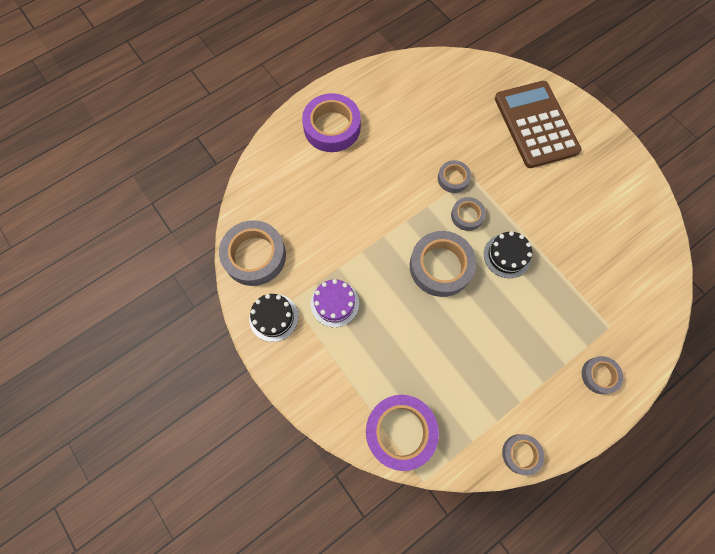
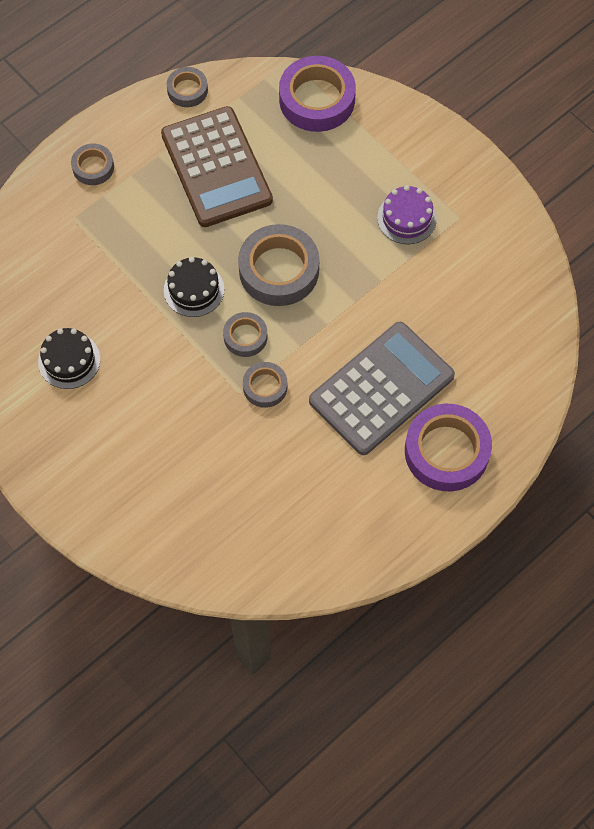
camera: 175 degrees right, 5 degrees down
(254, 256) = (517, 264): grey tape -> none
(274, 317) = (477, 197): black cake -> black cake (69, 360)
(370, 171) = (381, 389): none -> grey calculator
(536, 124) = (142, 480): brown calculator -> brown calculator (216, 167)

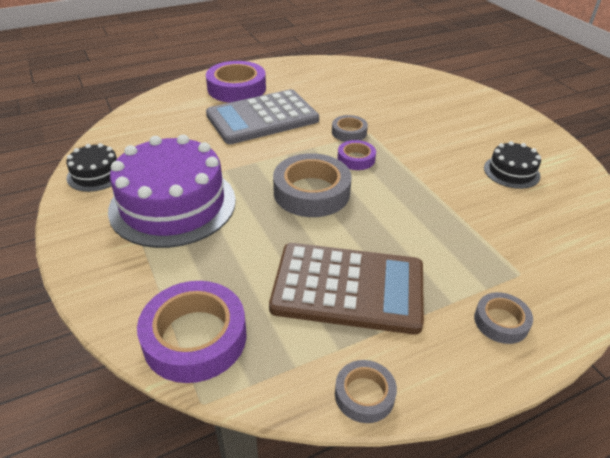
camera: 165 degrees left, 25 degrees down
(194, 289) = (394, 194): black cake -> black cake (96, 174)
(216, 167) = (348, 288): brown calculator -> brown calculator turned 105 degrees clockwise
(245, 337) = (356, 159): grey tape -> purple tape
(407, 218) = (173, 204): purple cake -> purple cake, size x2.09

